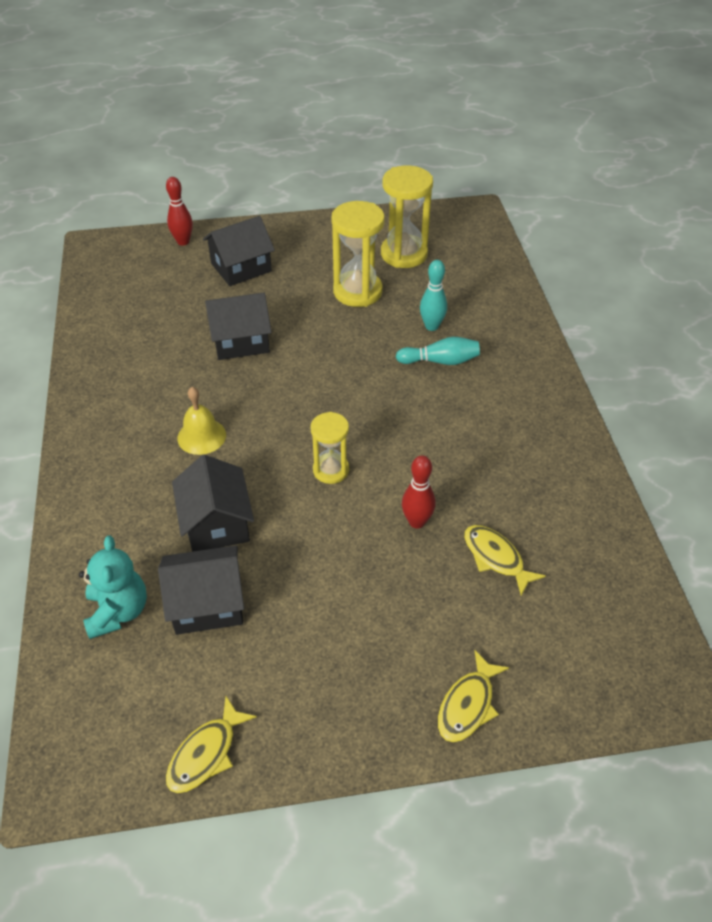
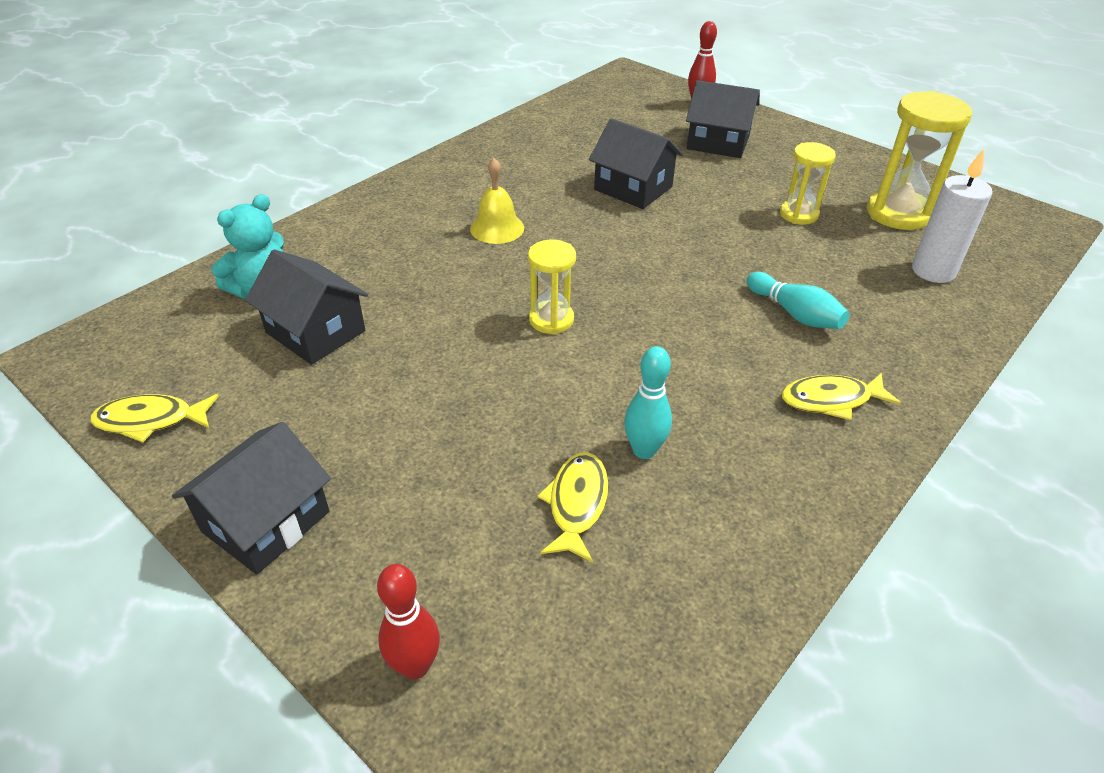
camera: 50 degrees right, 5 degrees down
(216, 523) = (410, 288): black house -> black house (266, 521)
(357, 291) = (799, 214): yellow hourglass -> yellow hourglass, size x0.61
(417, 522) = (555, 413): red bowling pin -> red bowling pin (415, 666)
(431, 326) = (832, 282): turquoise bowling pin -> turquoise bowling pin (644, 450)
(465, 282) = (933, 271): none -> white candle
(468, 705) = (348, 588): yellow fish -> yellow fish (831, 400)

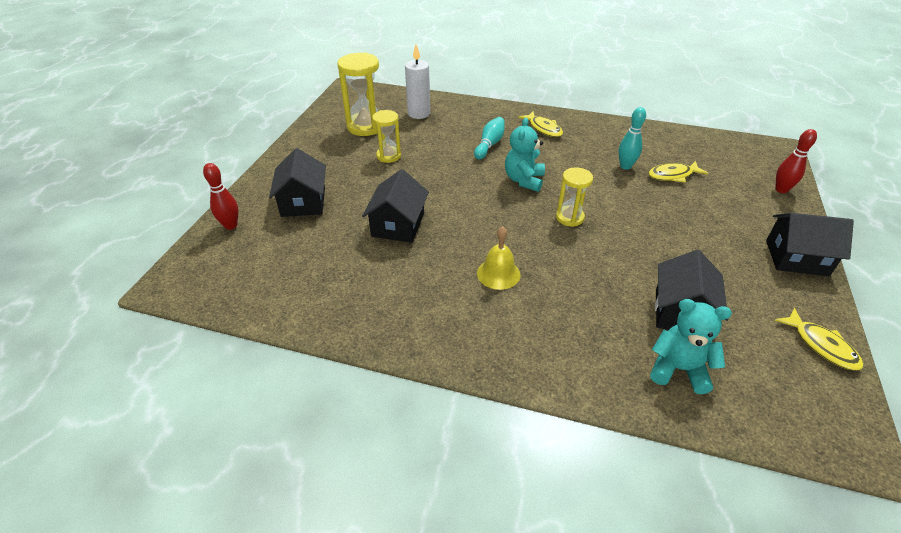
camera: 115 degrees left, 0 degrees up
(669, 312) = (524, 180): none -> turquoise teddy bear

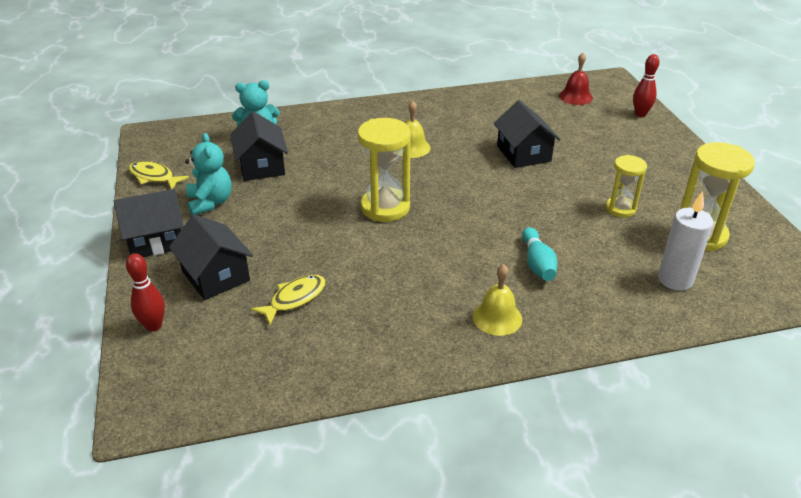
camera: 150 degrees right, 5 degrees down
(248, 275) = (575, 97): none -> red bell
(303, 202) = (621, 144): black house -> black house (215, 276)
(524, 180) = (458, 231): turquoise teddy bear -> turquoise teddy bear (210, 202)
(543, 128) = (497, 317): yellow fish -> yellow bell
(569, 217) = (385, 207): yellow hourglass -> yellow hourglass, size x1.64
(625, 166) = (357, 292): turquoise bowling pin -> none

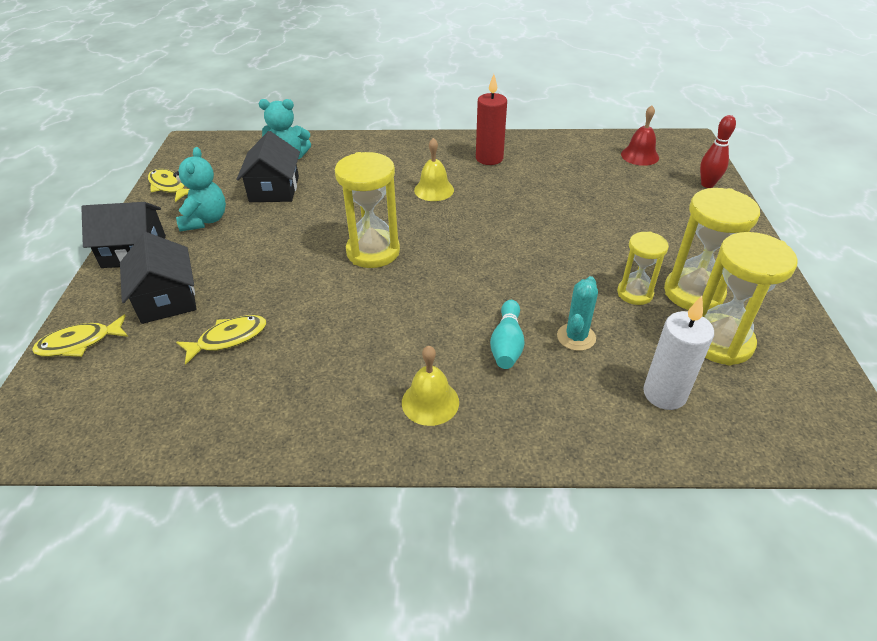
camera: 15 degrees right, 5 degrees up
(154, 326) = (79, 343): red bowling pin -> yellow fish
(447, 114) = (489, 158): none -> red candle
(523, 153) = (551, 212): black house -> none
(589, 249) = (576, 337): none -> turquoise cactus
(665, 201) = (693, 293): none -> yellow hourglass

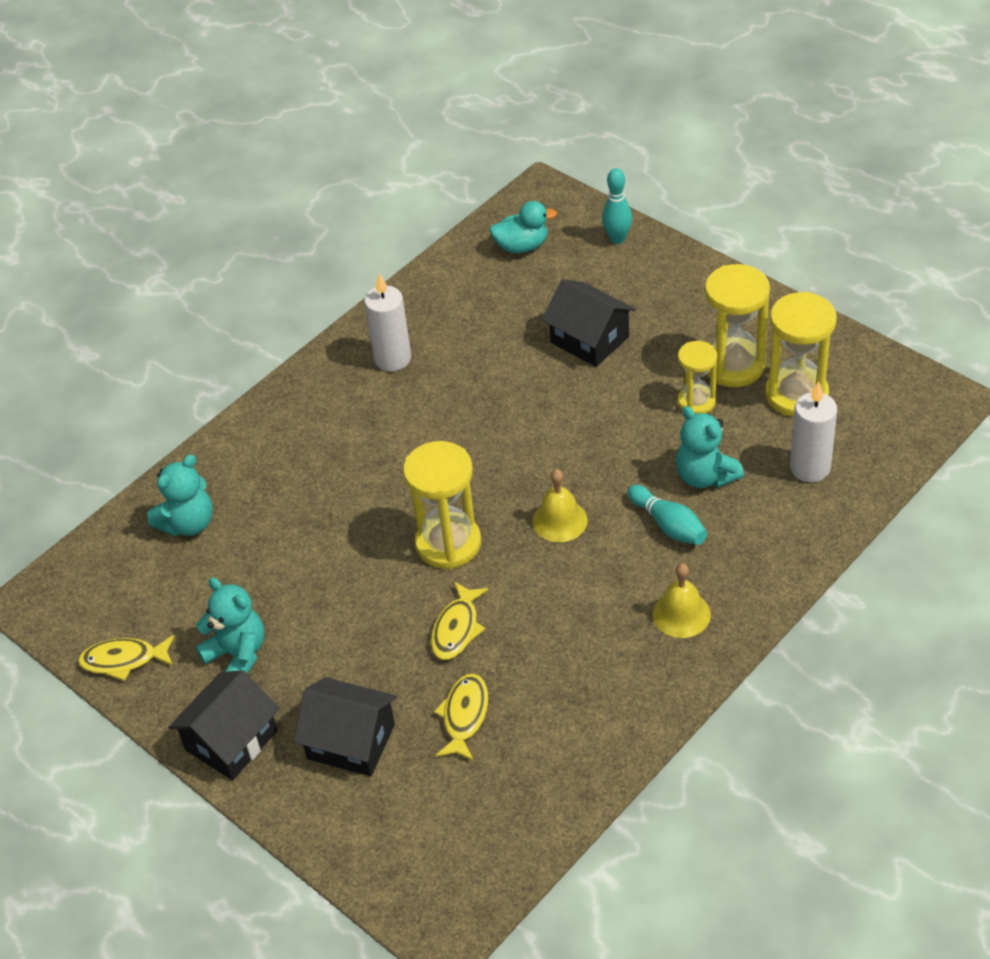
camera: 45 degrees left, 5 degrees up
(79, 343) = (350, 837): yellow fish -> yellow fish (457, 629)
(274, 189) = (242, 567): black house -> black house (589, 339)
(434, 190) = (398, 437): yellow bell -> yellow bell (559, 520)
(489, 158) = (393, 359): red candle -> white candle
(576, 337) = (705, 476): turquoise cactus -> turquoise teddy bear
(639, 155) = (522, 246): red bell -> turquoise duck
(707, 184) = (617, 239): red bowling pin -> turquoise bowling pin

